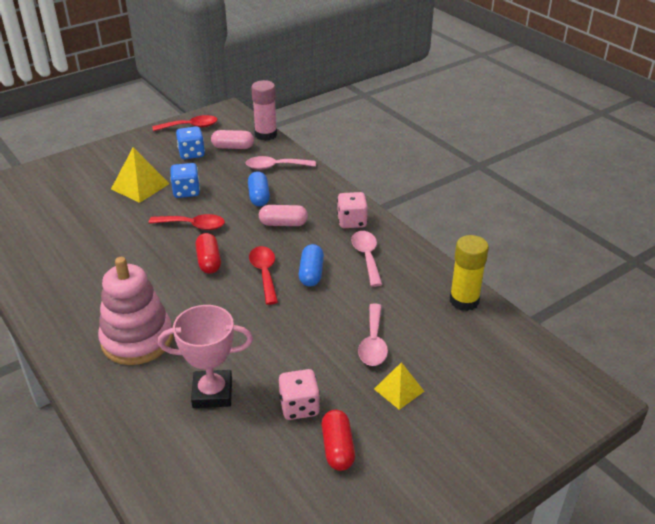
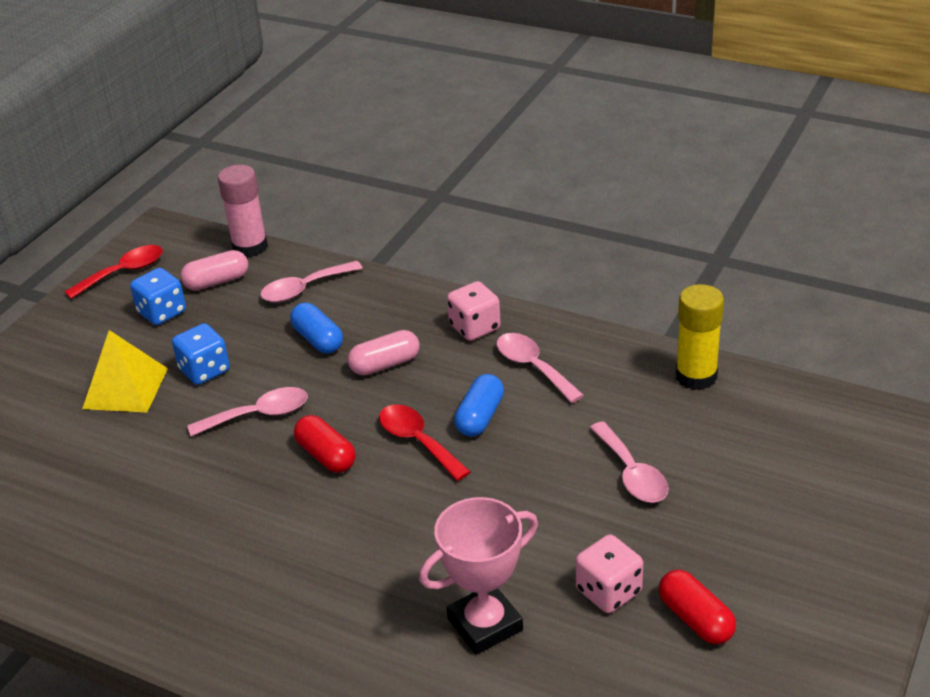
camera: 25 degrees left, 0 degrees up
(137, 339) = (320, 601): pink stacking toy -> none
(193, 225) = (259, 415): red spoon -> pink spoon
(311, 273) = (480, 417): blue capsule -> blue capsule turned 45 degrees clockwise
(399, 390) = (708, 517): yellow pyramid -> none

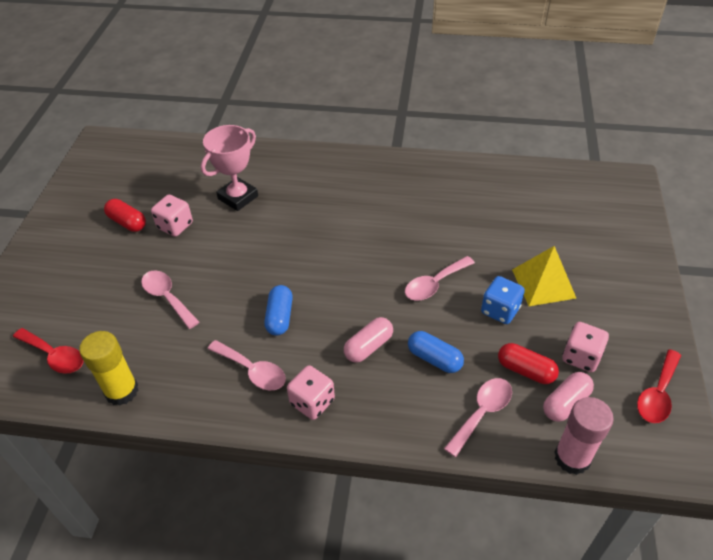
camera: 160 degrees right, 10 degrees up
(162, 312) = (581, 357): blue dice -> pink dice
(326, 455) = (371, 266): red capsule -> red capsule (525, 370)
(417, 441) = (315, 289): red spoon -> red spoon (55, 356)

